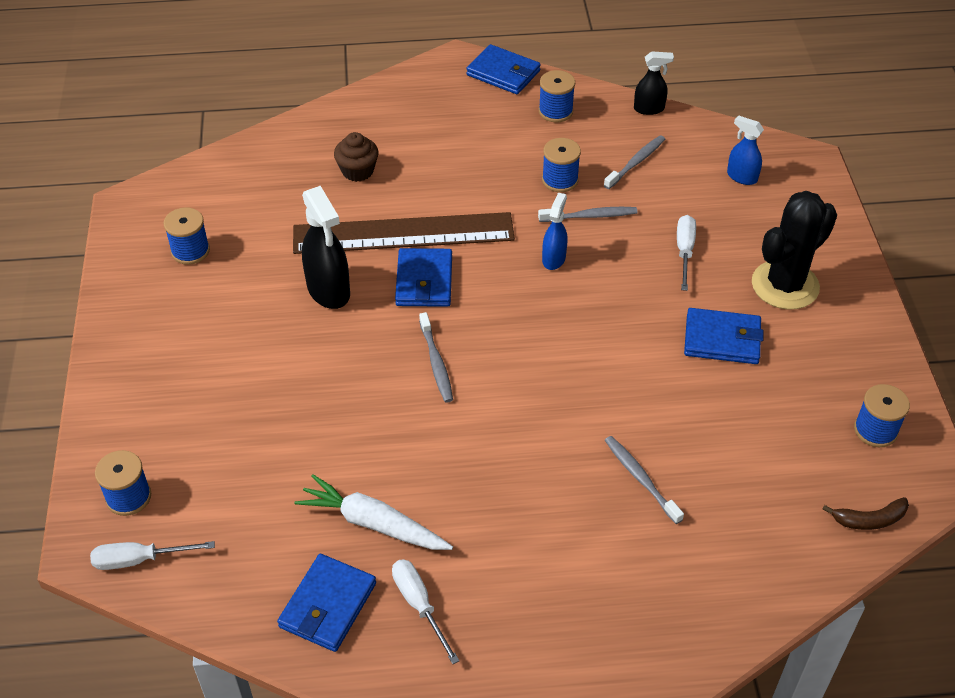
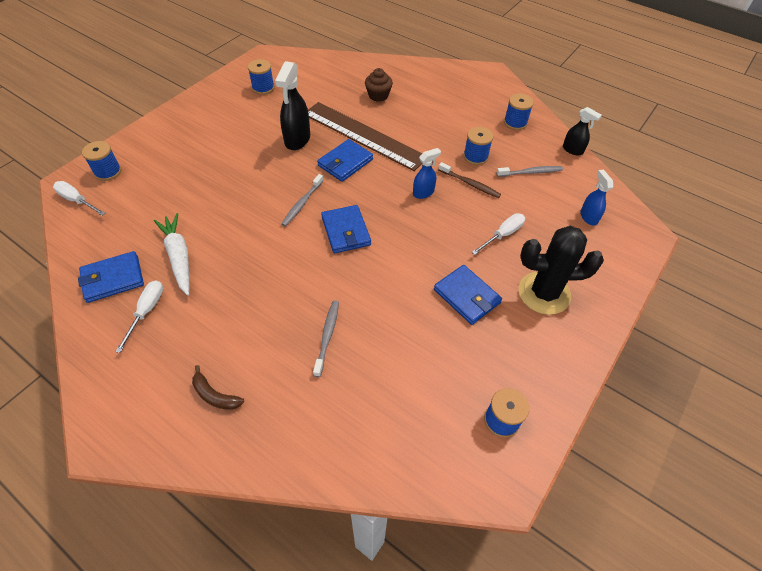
camera: 40 degrees right, 5 degrees up
(503, 73) = (509, 90): blue wallet -> blue wallet (346, 231)
(589, 216) = (469, 183): grey toothbrush -> brown toothbrush
(869, 520) = (430, 471): brown banana -> brown banana (215, 395)

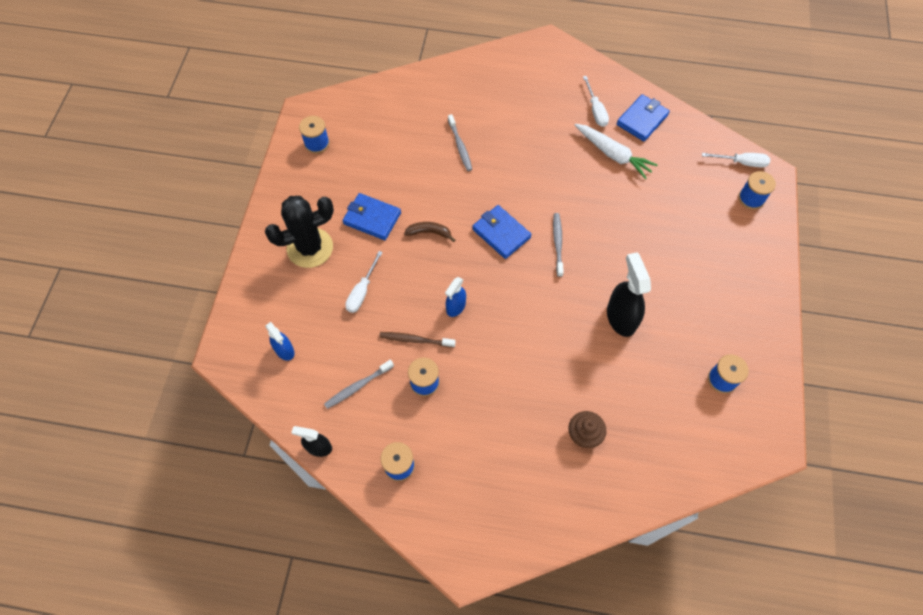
camera: 155 degrees right, 10 degrees up
(215, 395) = (505, 85): brown banana -> brown banana (429, 232)
(345, 162) = (552, 309): blue wallet -> none
(363, 135) = (559, 357): brown ruler -> none

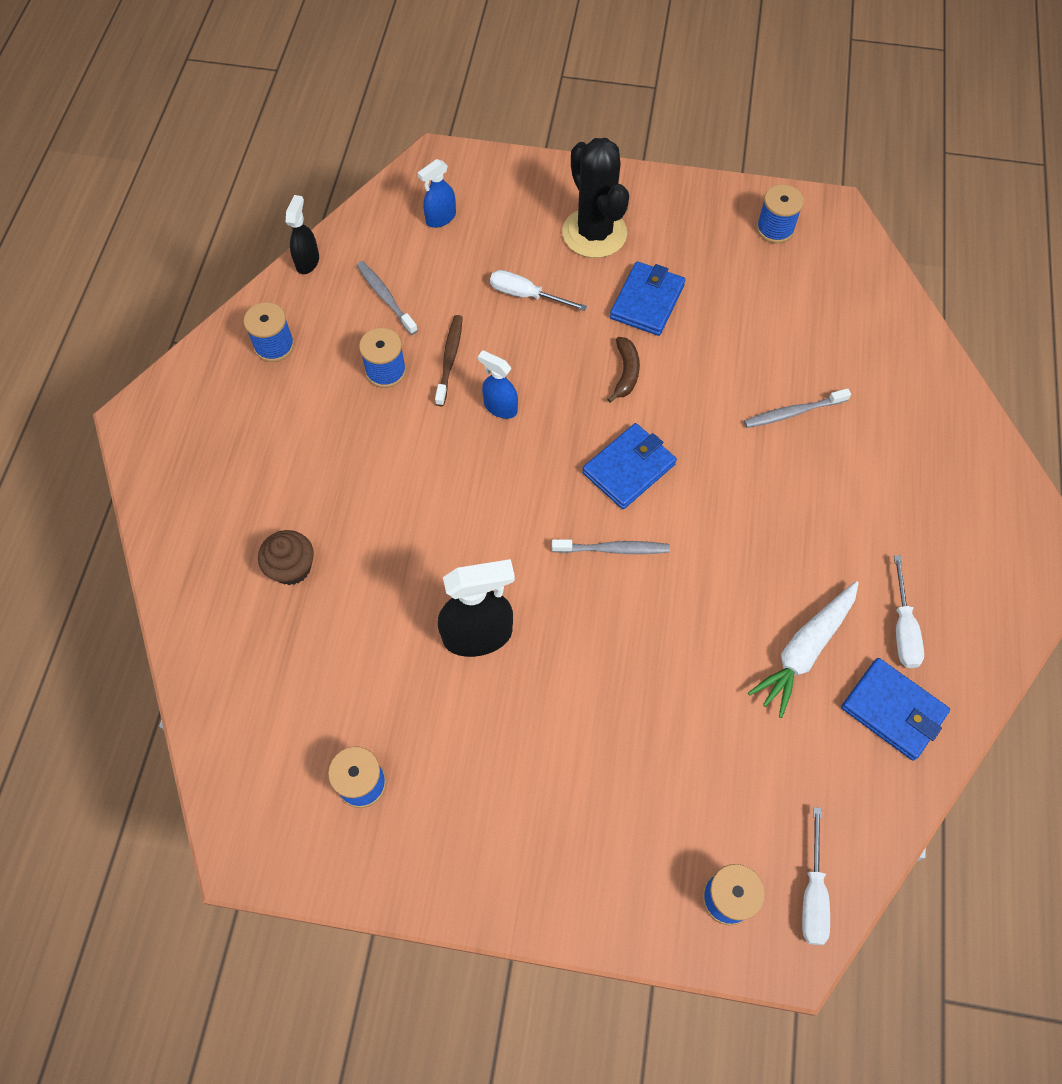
camera: 90 degrees right, 0 degrees up
(595, 110) = (903, 628): white screwdriver -> white screwdriver turned 75 degrees counterclockwise

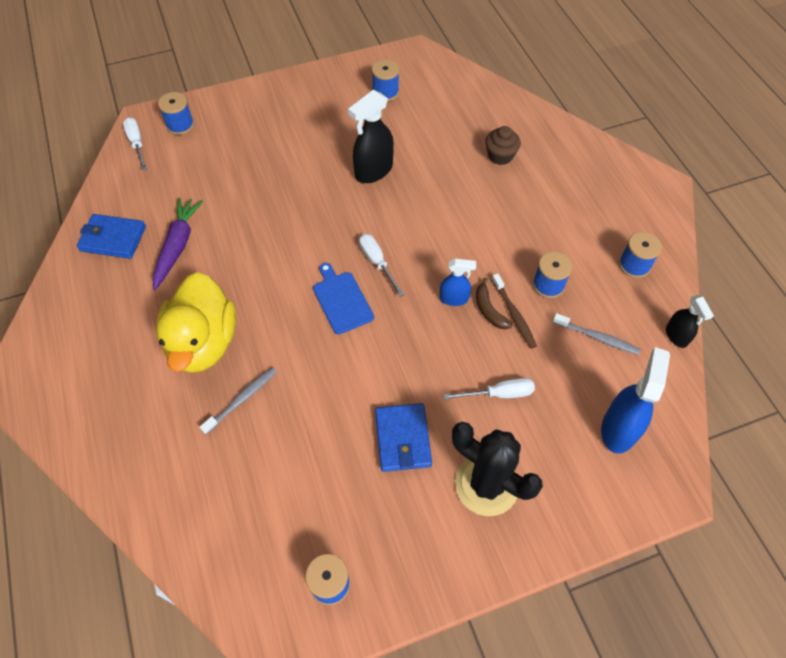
camera: 150 degrees right, 5 degrees down
(440, 218) = (619, 428): blue spray bottle -> blue spray bottle, size x1.71
(613, 549) = (323, 247): grey toothbrush -> none
(626, 373) = (383, 368): brown banana -> brown banana (489, 310)
(629, 468) = (341, 300): blue wallet -> blue cutting board
(804, 650) = (177, 246): white carrot -> purple carrot
(814, 496) = (203, 343): none -> yellow duck
(903, 628) = (117, 285): white screwdriver -> white screwdriver (377, 262)

